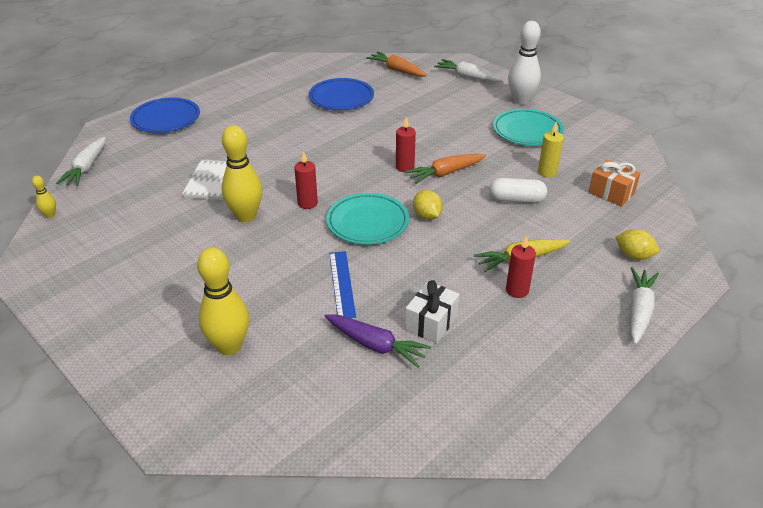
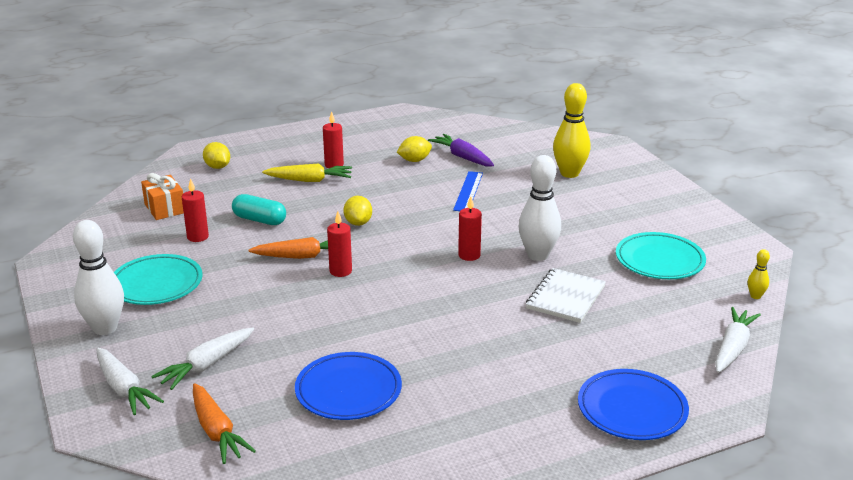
camera: 160 degrees left, 10 degrees down
(246, 216) = (538, 255): yellow bowling pin -> white bowling pin
(367, 222) = (418, 228): turquoise plate -> turquoise plate (659, 260)
(431, 323) = (414, 160): white gift -> yellow lemon
(516, 199) = (259, 220): white capsule -> turquoise capsule
(547, 172) = (197, 237): yellow candle -> red candle
(639, 311) = (261, 142): white carrot -> white carrot (206, 365)

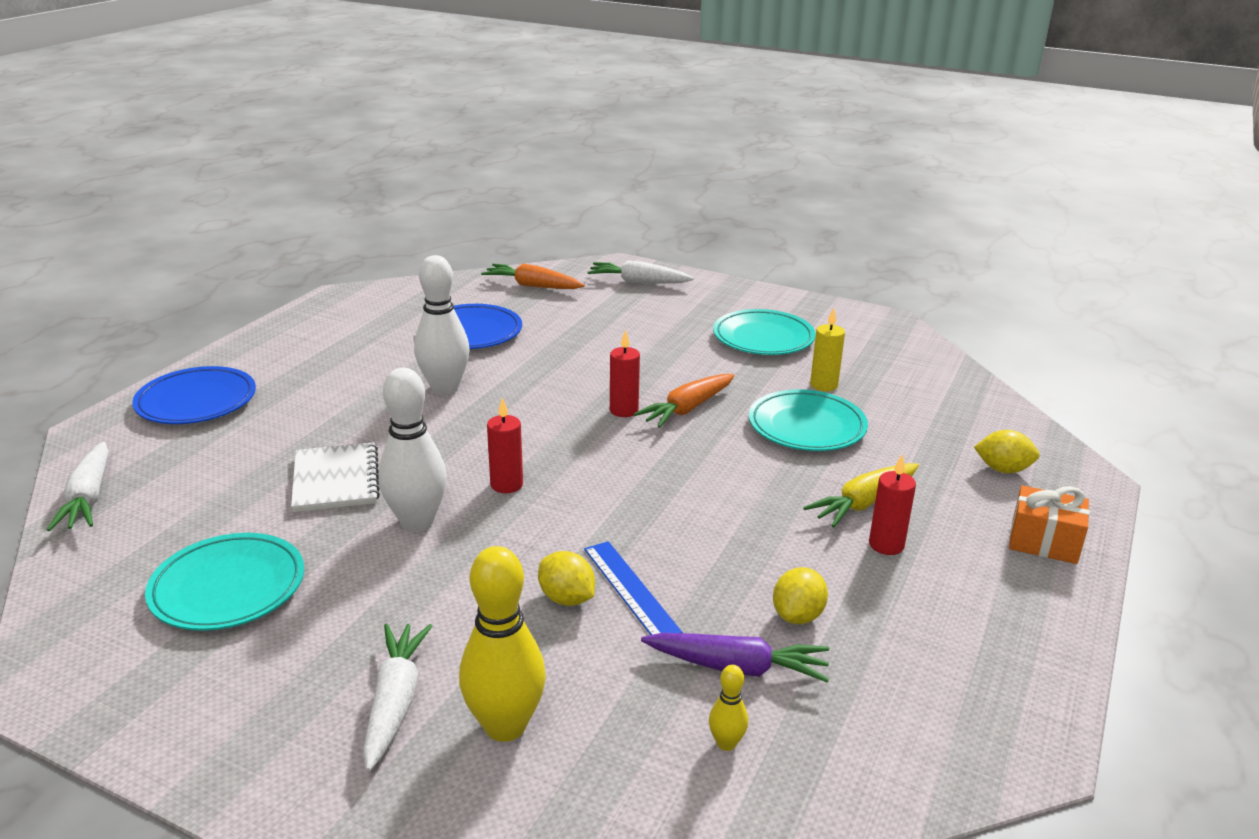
camera: 140 degrees right, 0 degrees up
(105, 328) = (730, 302): white bowling pin -> white bowling pin (445, 388)
(165, 208) = (922, 397): orange gift -> orange gift (1044, 542)
(197, 237) = (823, 385): red candle -> yellow candle
(206, 365) = (608, 310): white carrot -> white carrot (395, 701)
(259, 220) = (806, 426): turquoise capsule -> turquoise plate
(358, 223) = (697, 470): yellow lemon -> yellow lemon (566, 598)
(755, 296) = (55, 585): yellow bowling pin -> yellow bowling pin (726, 743)

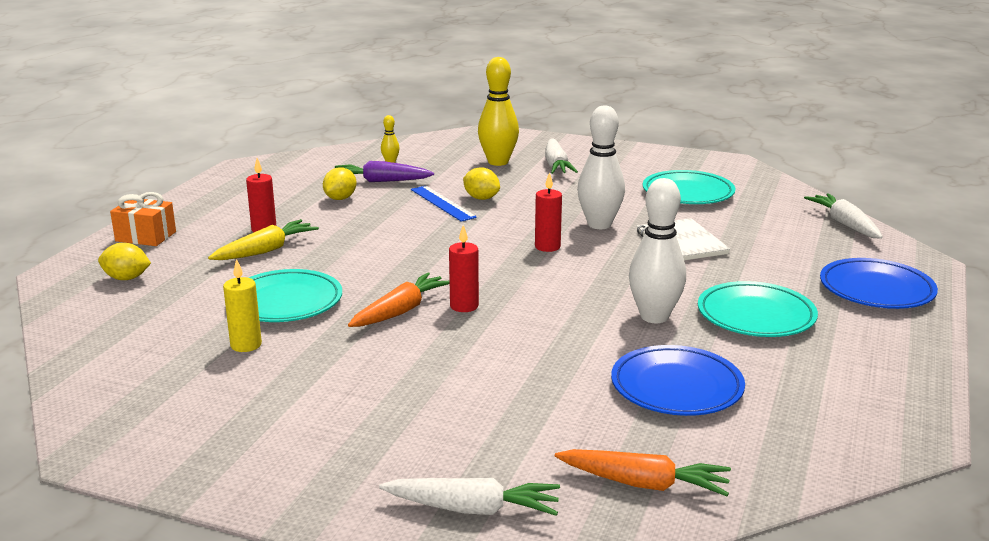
camera: 175 degrees right, 5 degrees down
(763, 338) = (293, 405): turquoise plate -> turquoise plate (756, 316)

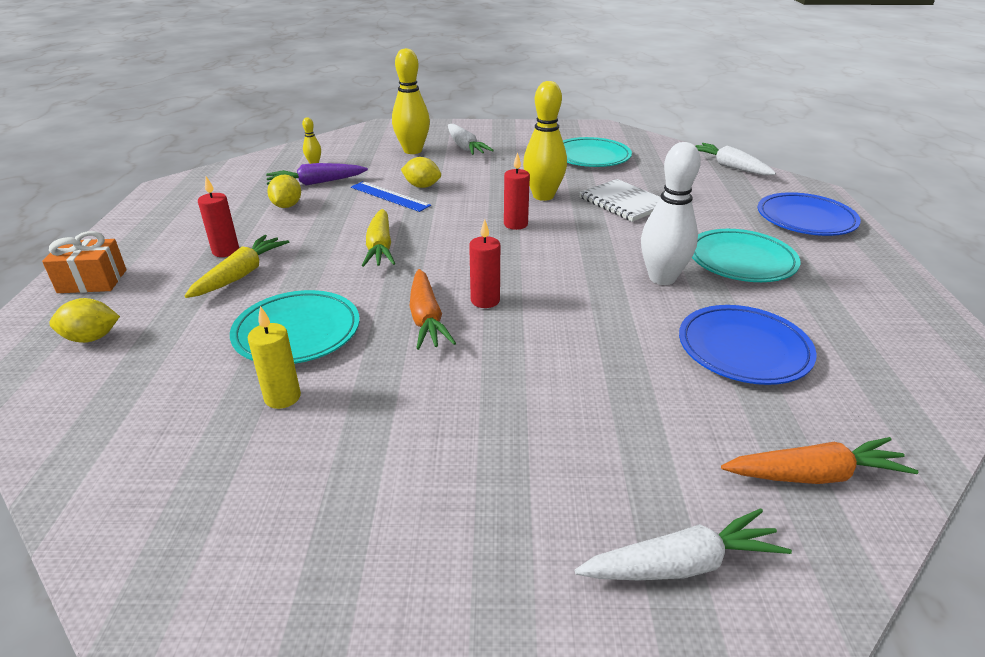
camera: 20 degrees left, 10 degrees up
(400, 311) = (426, 319): orange carrot -> orange carrot turned 150 degrees clockwise
(401, 247) = (380, 247): none -> yellow carrot
(599, 224) = (543, 196): white bowling pin -> yellow bowling pin

